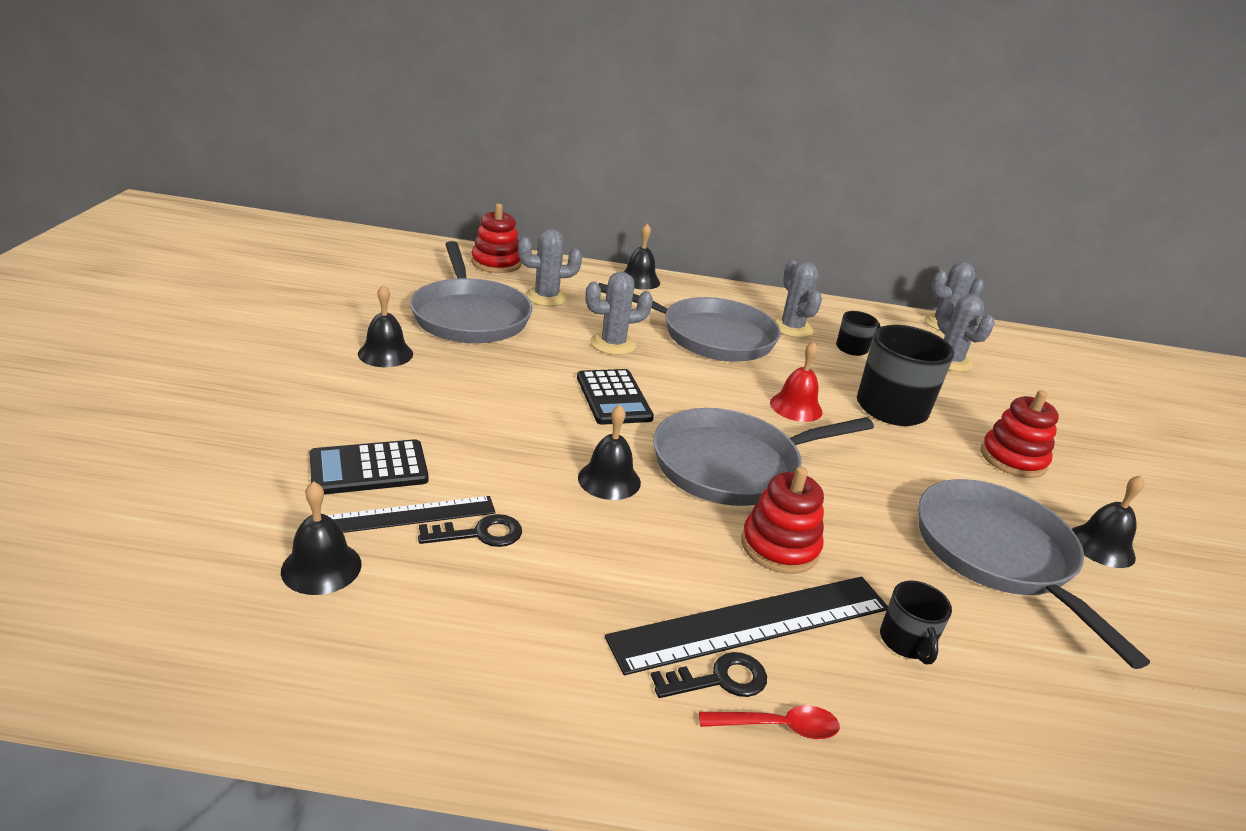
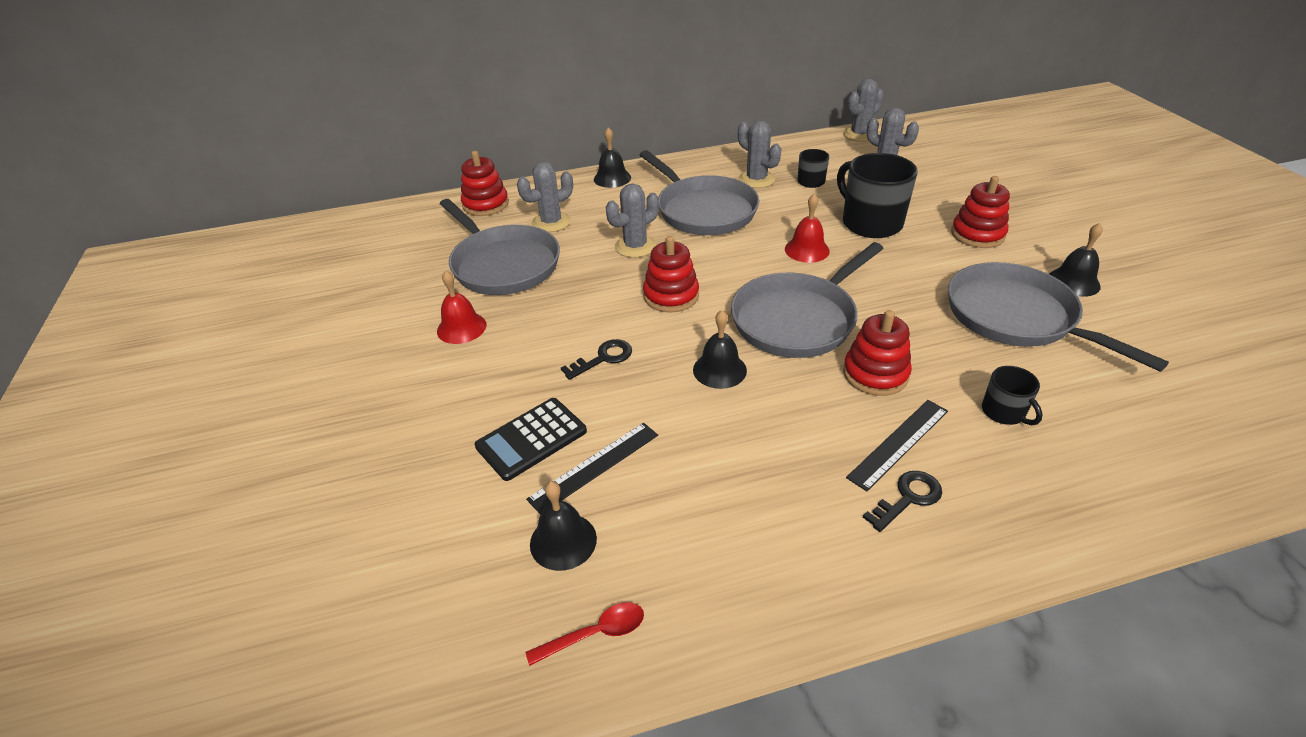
camera: 15 degrees left, 10 degrees up
(385, 353) = (461, 328): black bell -> red bell
(479, 534) = (660, 458): black key -> black key (603, 358)
(613, 398) = (671, 296): black calculator -> red stacking toy
(711, 336) = (703, 210): grey pan -> grey pan turned 60 degrees clockwise
(752, 622) = (898, 443): black ruler -> black ruler, size x0.61
(777, 727) = (968, 516): red spoon -> red spoon (595, 634)

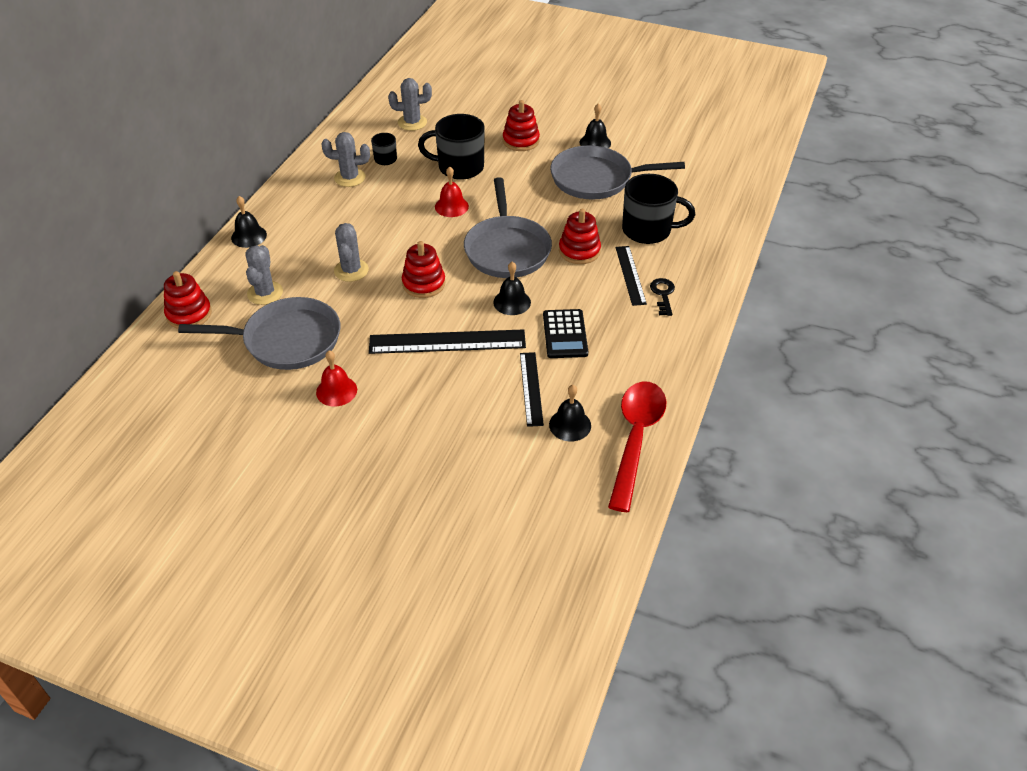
camera: 55 degrees left, 5 degrees up
(531, 439) = (482, 404): black calculator -> black calculator (565, 334)
(595, 634) = (635, 439): red spoon -> red spoon, size x2.32
(603, 358) = (447, 342): black key -> black ruler
(703, 210) = (352, 220): grey pan -> none
(860, 134) = (363, 106): grey cactus -> none
(1004, 412) = (648, 230): black mug -> black mug, size x1.98

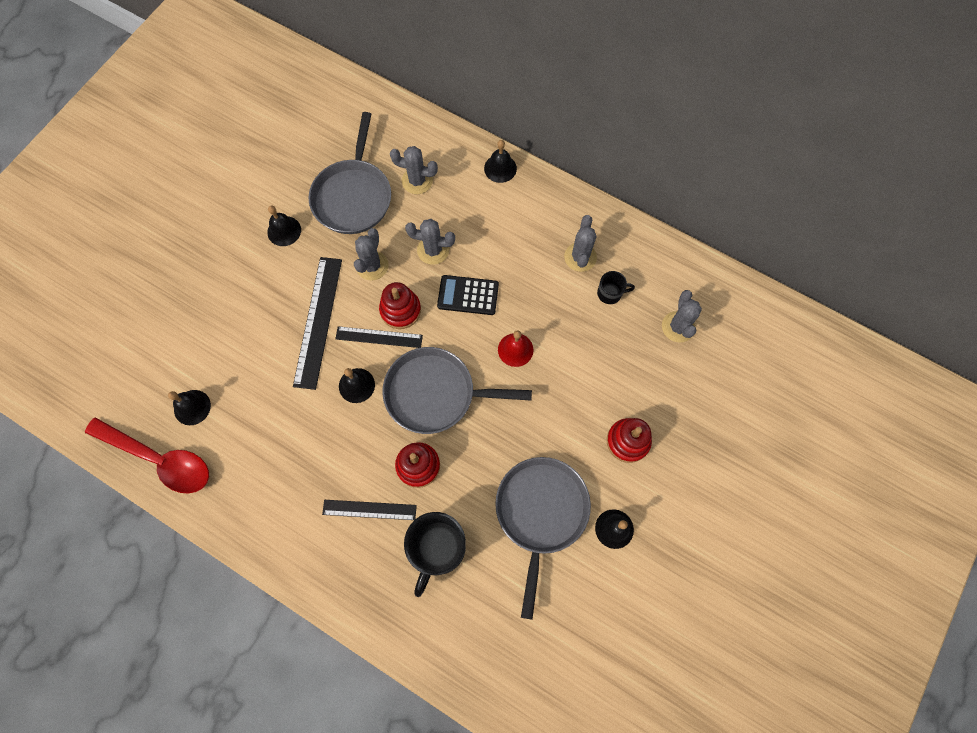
camera: 100 degrees right, 25 degrees up
(189, 314) = (403, 126): red stacking toy -> none
(336, 391) = (284, 231): red bell -> black bell
(374, 312) = (372, 266): none -> grey cactus
(459, 167) = (584, 366): black mug -> none
(531, 388) = (242, 383): black ruler -> black ruler (379, 337)
(565, 334) = (301, 426): black calculator -> black calculator (468, 295)
(663, 294) = (332, 536): black key -> none

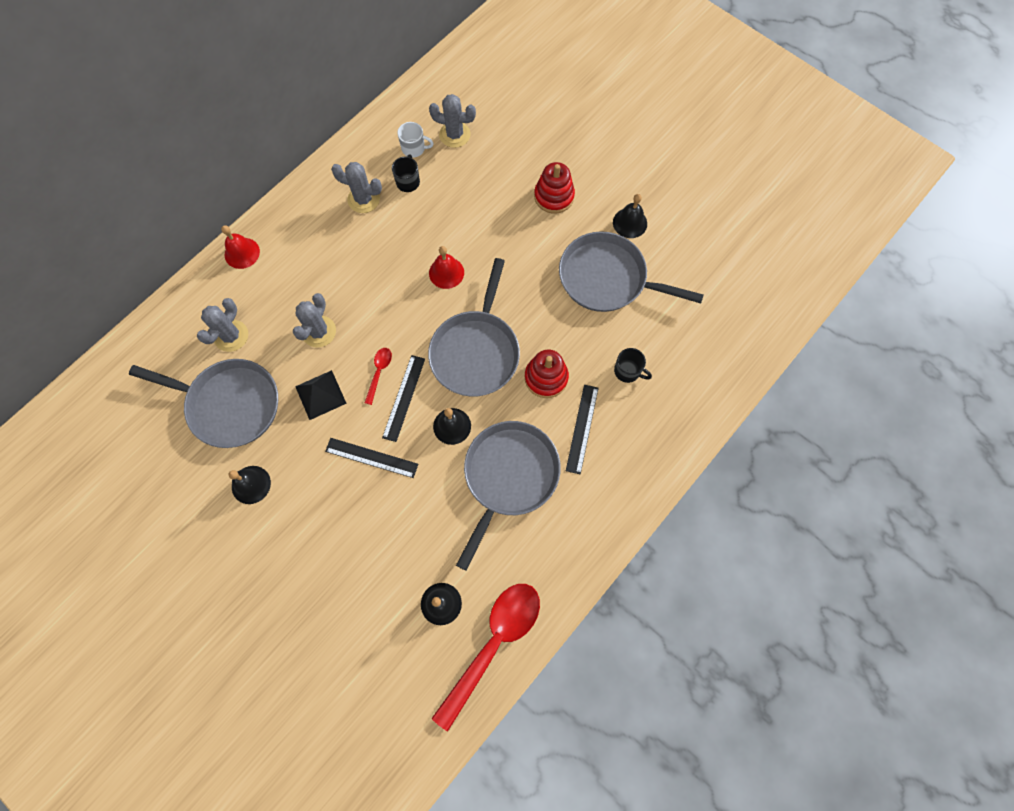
camera: 80 degrees left, 0 degrees up
(313, 446) = (509, 476): none -> grey pan
(318, 321) = (371, 457): black ruler -> black ruler, size x0.61
(372, 266) = (320, 394): grey cactus -> black pyramid
(400, 310) = (379, 372): red stacking toy -> red spoon
(437, 549) = (628, 371): black mug -> black mug, size x0.51
(468, 295) = (378, 306): black calculator -> none
(500, 168) = (242, 253): black bell -> red bell
(650, 291) = (414, 148): none -> white mug

